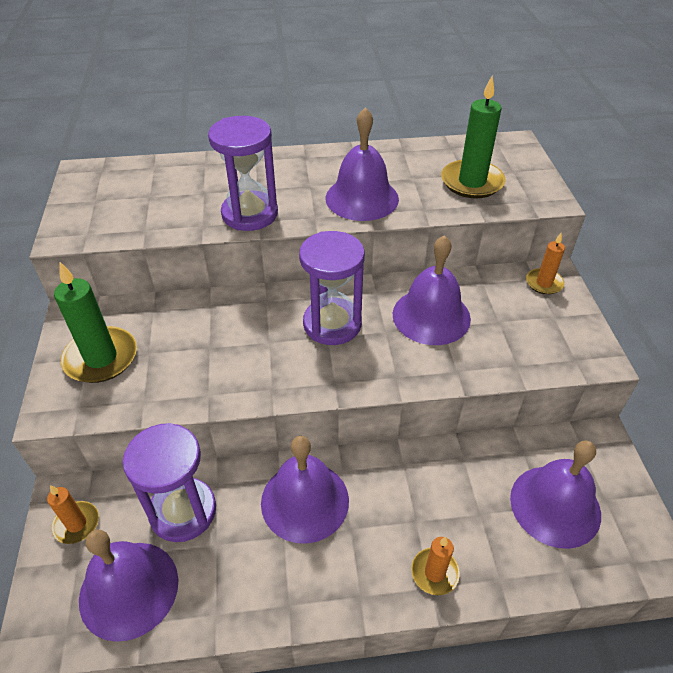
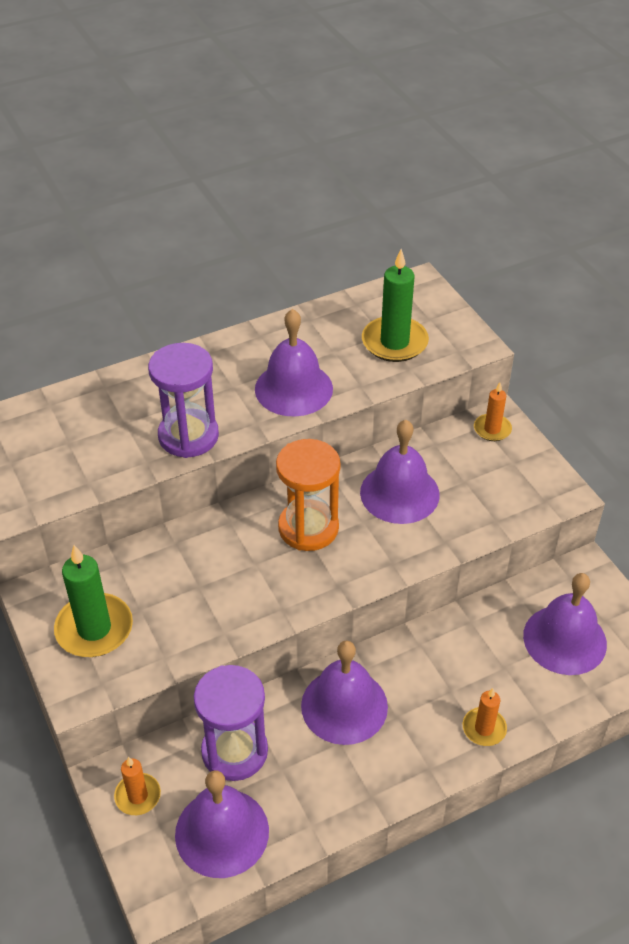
camera: 20 degrees left, 0 degrees up
(332, 324) = (308, 528): purple hourglass -> orange hourglass

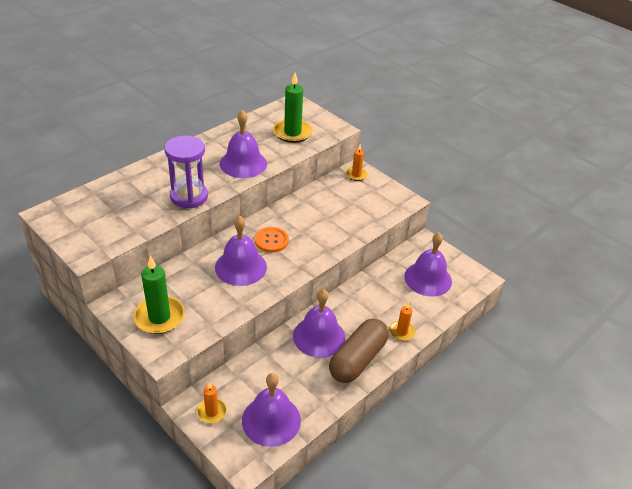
camera: 20 degrees left, 5 degrees down
(234, 751) = (263, 374): purple hourglass -> none
(308, 528) = (271, 240): orange hourglass -> orange button
(393, 761) = (358, 359): none -> brown capsule
(399, 493) = (317, 214): purple bell -> purple bell (240, 267)

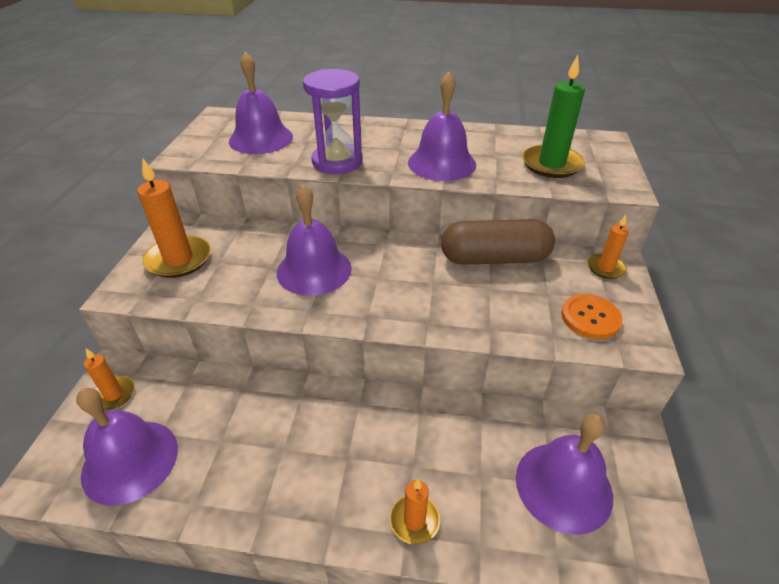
camera: 55 degrees right, 0 degrees up
(159, 317) = (179, 259): green candle -> orange candle
(271, 240) = (386, 268): orange button -> orange button (590, 318)
(319, 336) = (314, 421): purple bell -> purple bell (261, 139)
(358, 359) = (309, 495): brown capsule -> brown capsule (494, 258)

